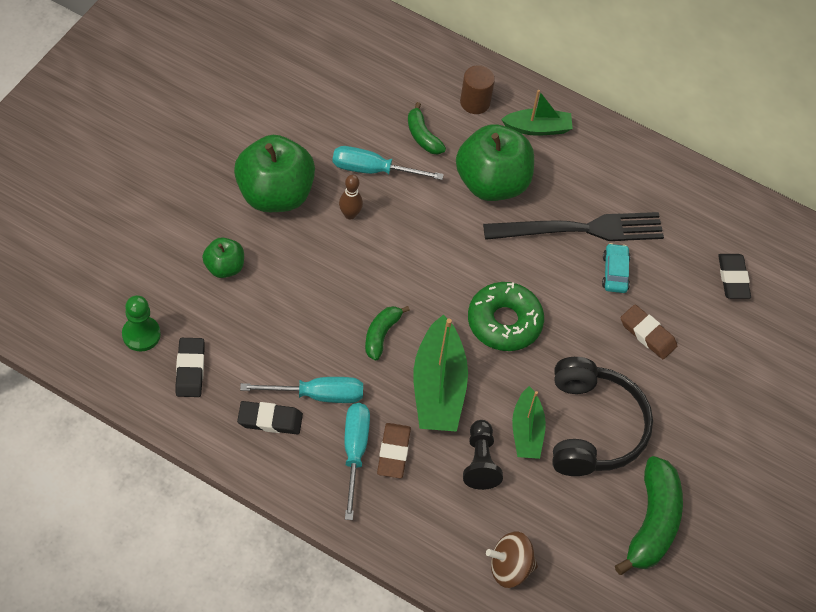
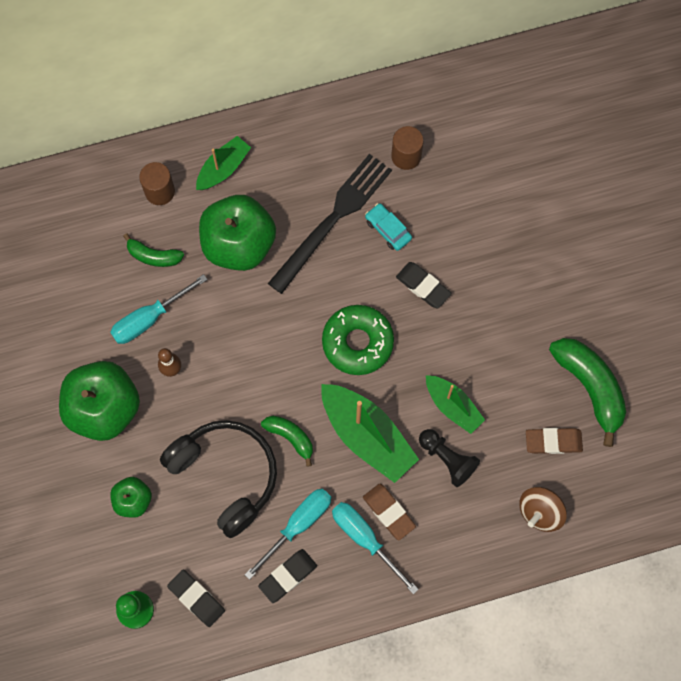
camera: 40 degrees left, 15 degrees up
(381, 335) = (290, 437): green banana -> green banana turned 150 degrees clockwise
(593, 427) = (489, 359): black headphones -> black headphones (226, 475)
(647, 334) = (454, 254): brown eraser -> brown eraser (553, 441)
(685, 239) = (406, 156): none -> brown cylinder
(733, 278) = (464, 155): black eraser -> black eraser (423, 286)

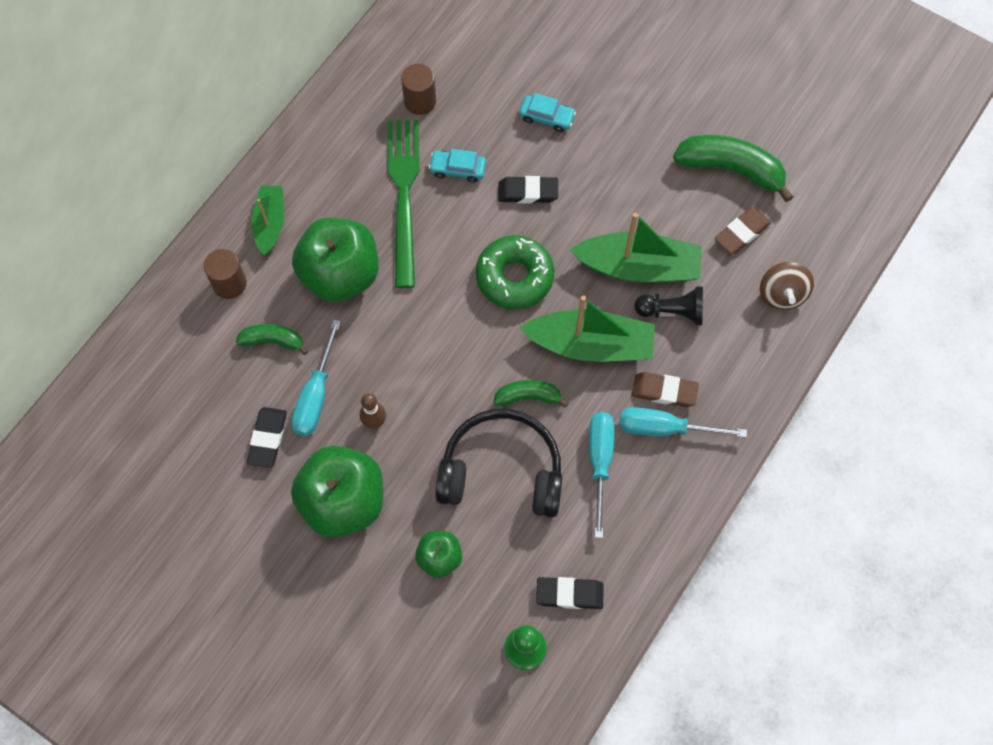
camera: 40 degrees left, 5 degrees down
(153, 256) = (272, 341): green banana -> green banana turned 150 degrees counterclockwise
(288, 576) = (629, 511): black eraser -> black eraser (267, 438)
(333, 219) = (404, 195): black fork -> green fork
(453, 406) = (638, 267): green boat -> green boat, size x1.65
(488, 239) = (547, 117): none -> turquoise car

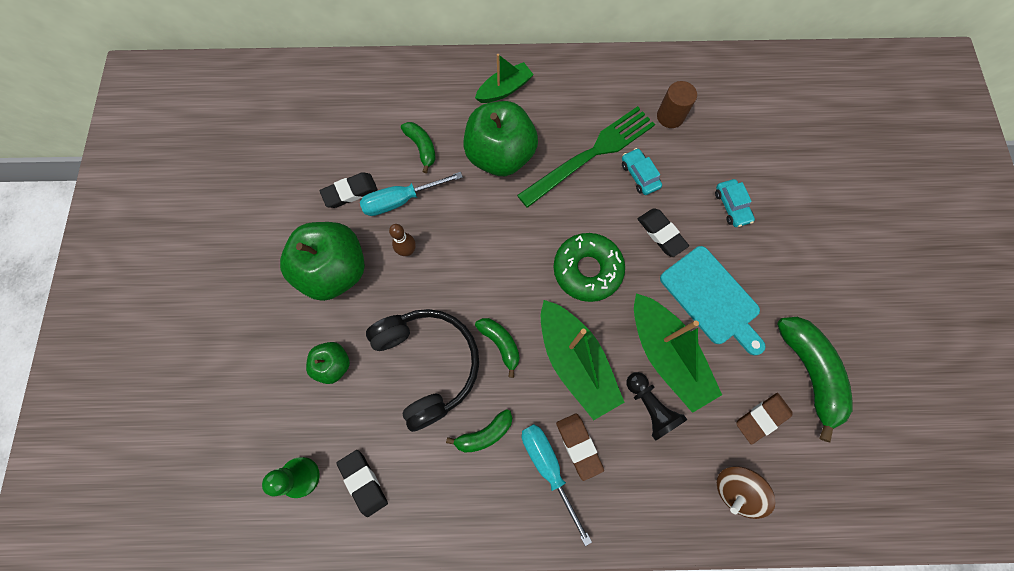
camera: 55 degrees right, 5 degrees up
(229, 284) = (443, 95): brown cylinder -> none
(599, 462) = (484, 434): turquoise screwdriver -> green banana
(616, 195) = (712, 298): none -> turquoise cutting board
(742, 232) = (762, 418): brown eraser -> brown eraser turned 45 degrees counterclockwise

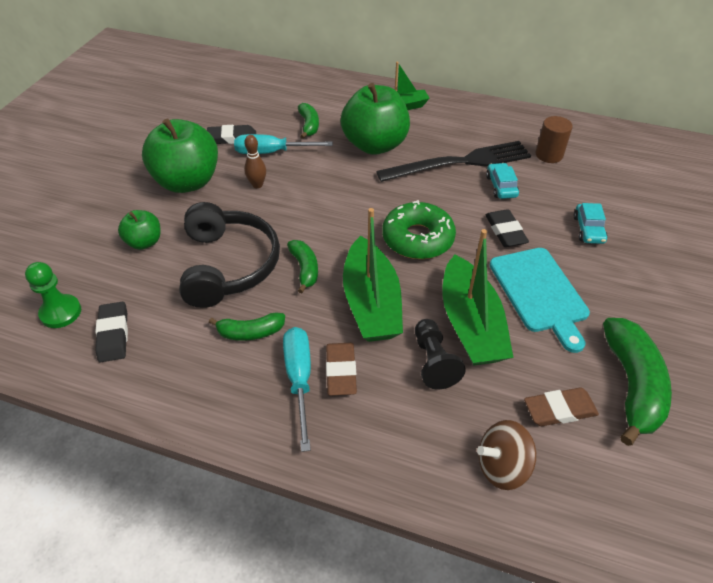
camera: 20 degrees right, 25 degrees down
(591, 154) = (460, 162): green fork -> black fork

